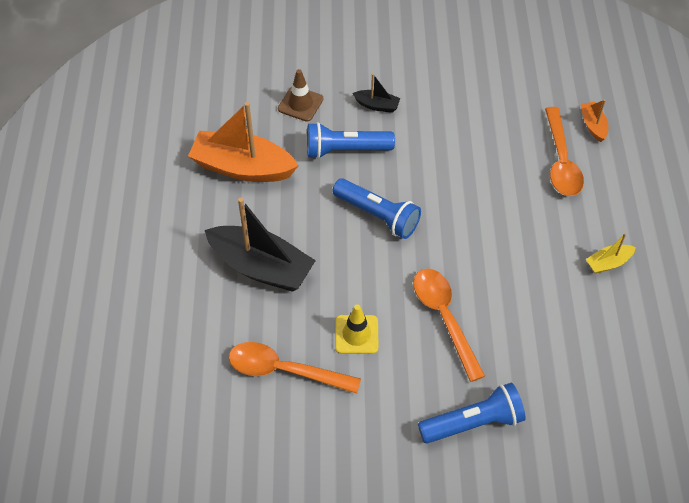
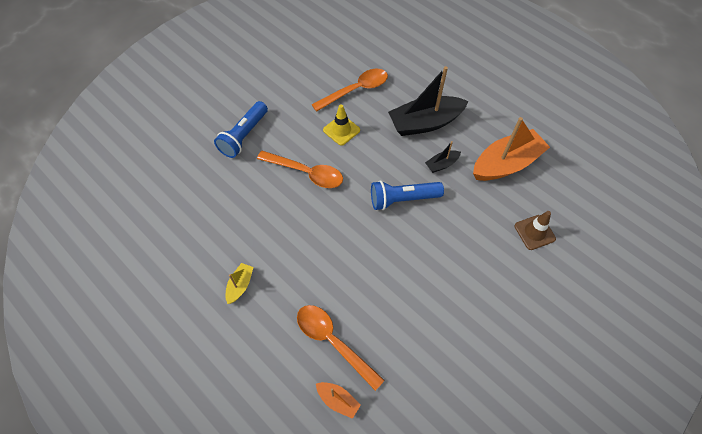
camera: 135 degrees right, 5 degrees up
(346, 150) = (469, 225): blue flashlight -> none
(377, 105) = (492, 275): black boat -> black boat (441, 164)

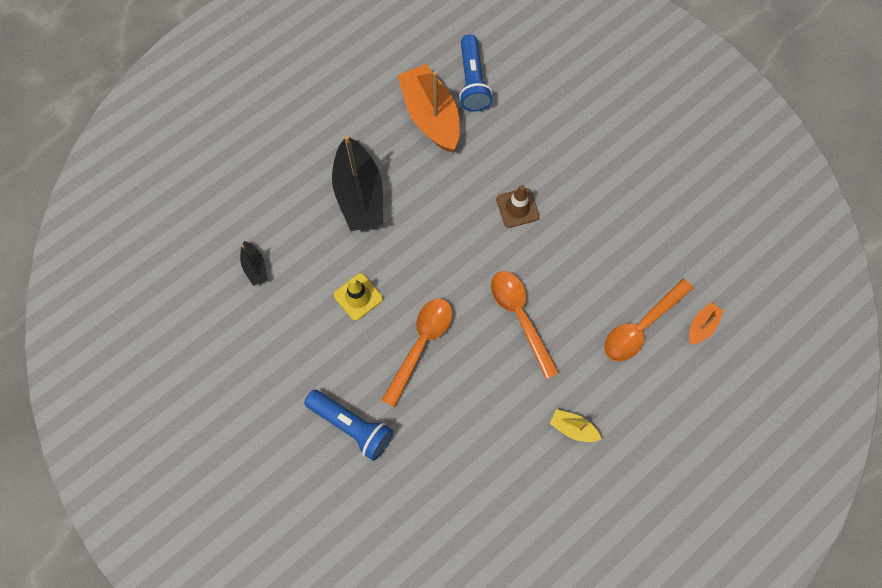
camera: 85 degrees left, 10 degrees up
(355, 90) = (292, 273): orange spoon -> orange spoon (520, 317)
(403, 199) = (469, 235): blue flashlight -> blue flashlight (472, 81)
(441, 164) = (424, 185): black boat -> black boat (255, 267)
(534, 232) = (522, 107): brown traffic cone -> brown traffic cone (517, 208)

